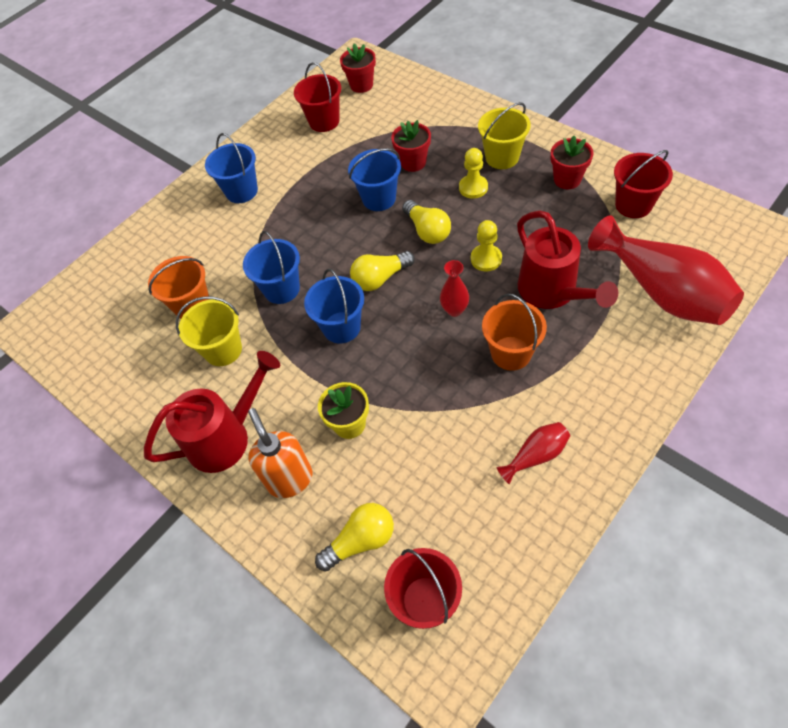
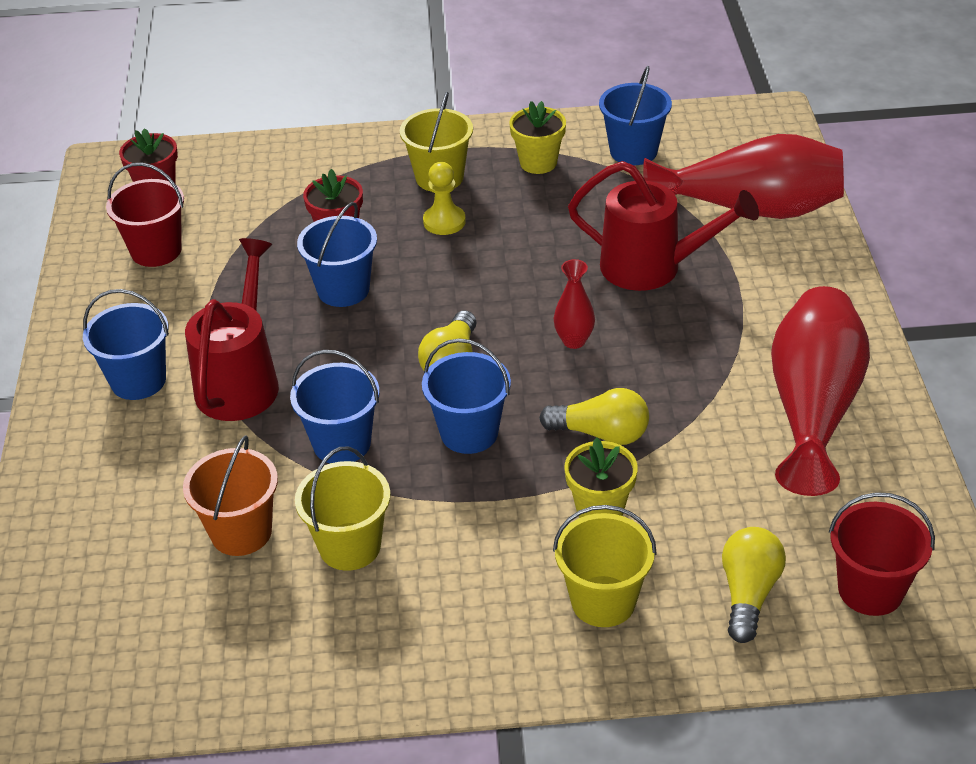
camera: 50 degrees left, 15 degrees down
(227, 436) = (476, 619): red watering can -> red watering can (241, 380)
(289, 479) = (603, 601): orange soap dispenser -> yellow bucket
(427, 231) = (446, 288): yellow light bulb -> yellow light bulb (601, 434)
(486, 259) = (546, 277): yellow pawn -> none
(511, 353) = (680, 342): orange bucket -> none
(536, 455) = (813, 408): red vase -> red vase, size x2.21
(567, 179) = (538, 163): red flower pot -> yellow flower pot
(633, 205) = (633, 151): red bucket -> blue bucket

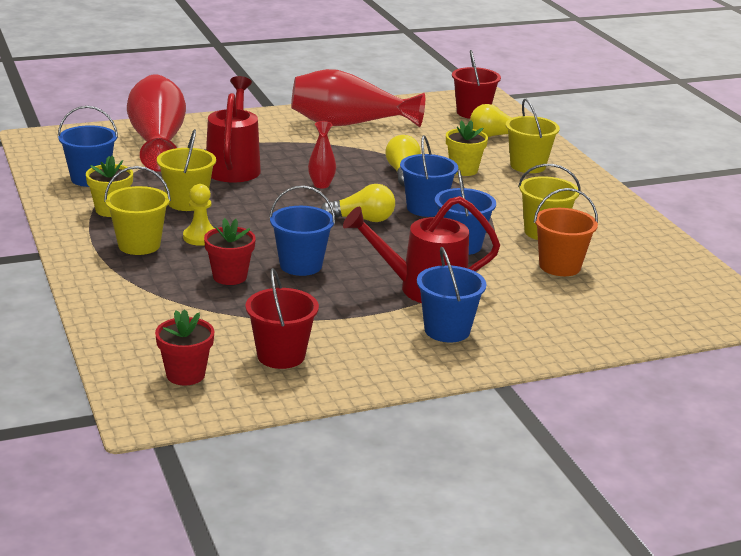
camera: 110 degrees left, 15 degrees down
(545, 219) = (187, 202): none -> yellow bucket

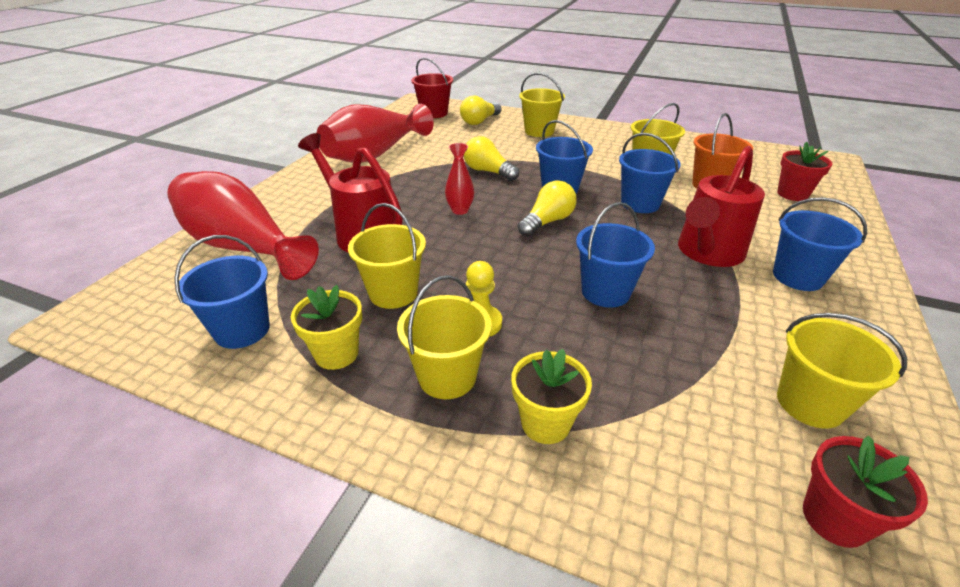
camera: 45 degrees left, 10 degrees up
(229, 277) = (590, 348): red flower pot -> red flower pot (792, 194)
(281, 356) = (810, 403): red bucket -> yellow bucket
(463, 170) = (515, 151): yellow flower pot -> yellow flower pot (545, 423)

